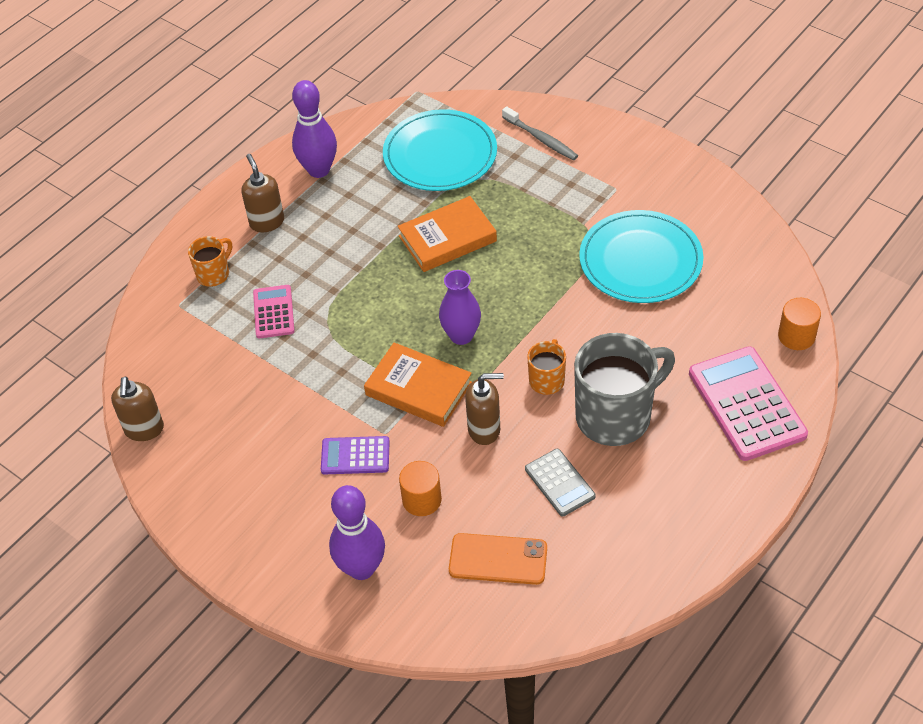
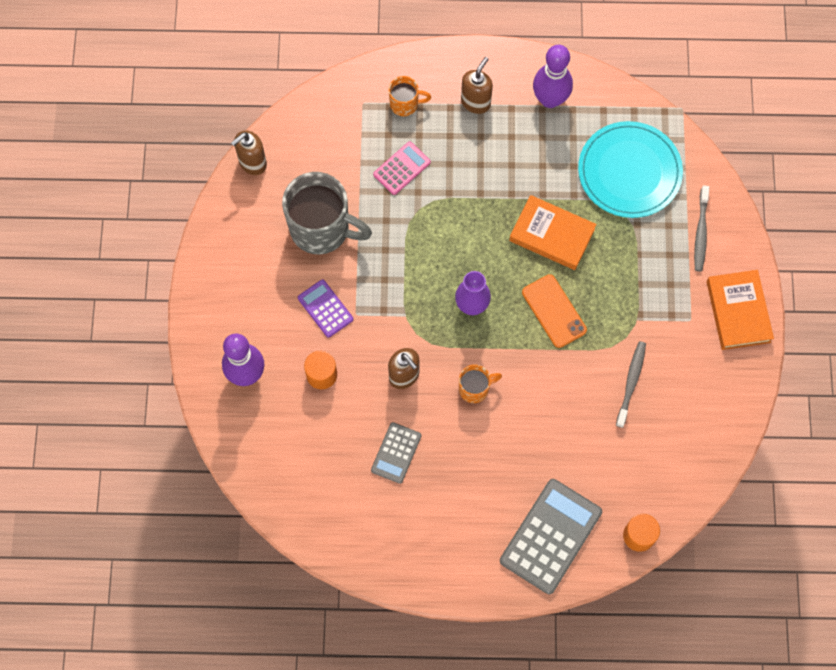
camera: 50 degrees right, 20 degrees up
(418, 389) = (406, 310): orange book -> orange book (738, 311)
(498, 559) = (310, 453): orange phone -> orange phone (554, 311)
(615, 416) = (477, 454): grey mug -> grey mug (322, 229)
(640, 260) = (631, 382): turquoise plate -> grey toothbrush
(746, 404) = (550, 536): pink calculator -> grey calculator

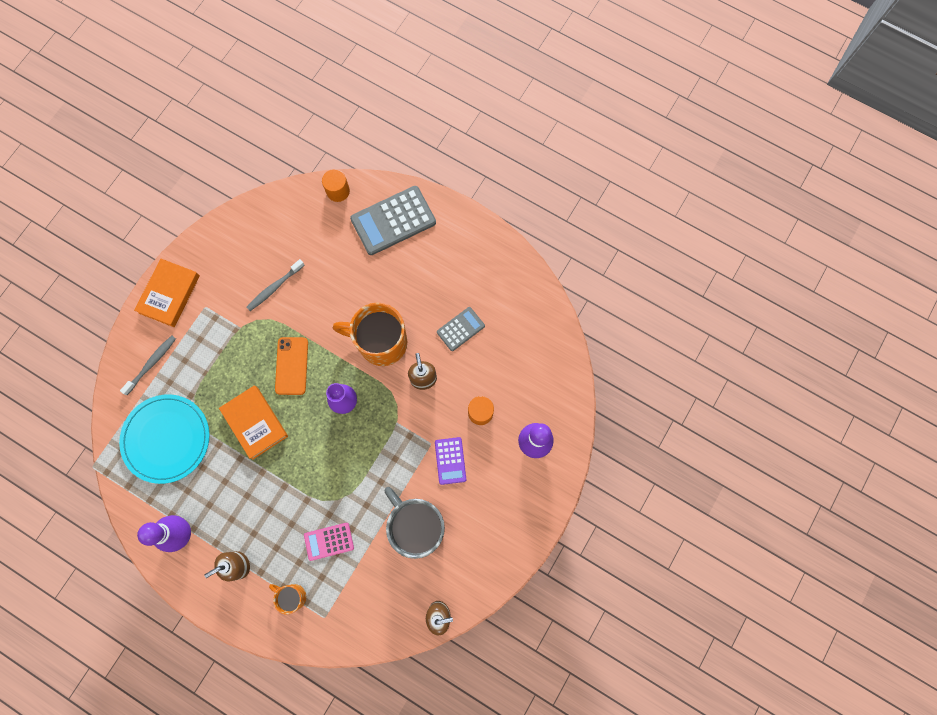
camera: 150 degrees left, 5 degrees up
(475, 389) = (381, 342): orange mug -> orange mug, size x2.05

